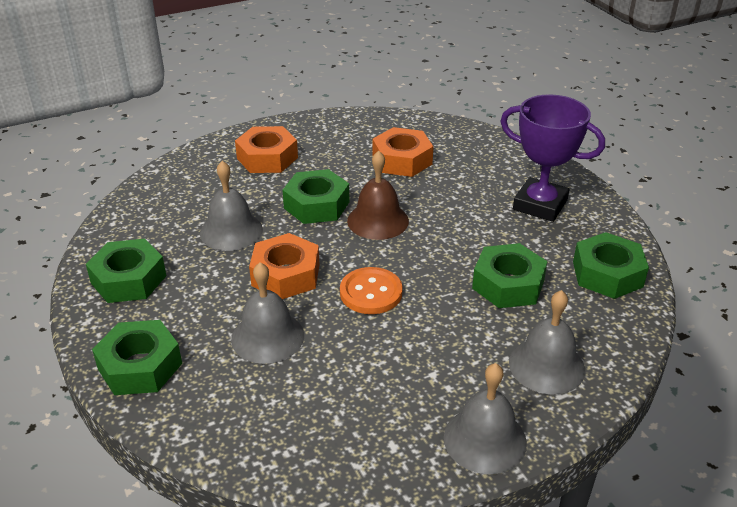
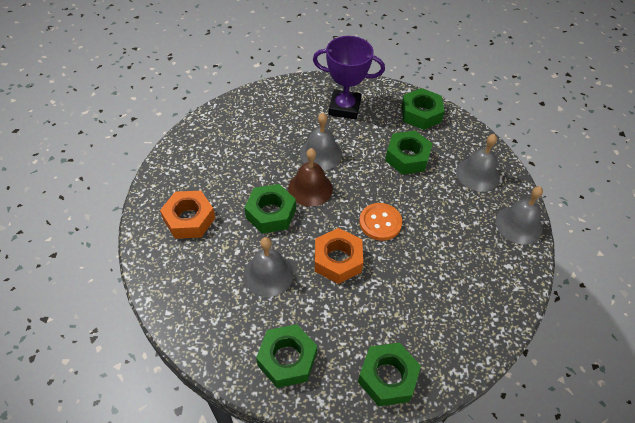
camera: 65 degrees left, 15 degrees up
(267, 337) = (394, 292): grey bell -> grey bell (321, 154)
(402, 160) = (251, 147): orange nut -> none
(540, 205) = (344, 108): purple trophy -> purple trophy turned 45 degrees clockwise

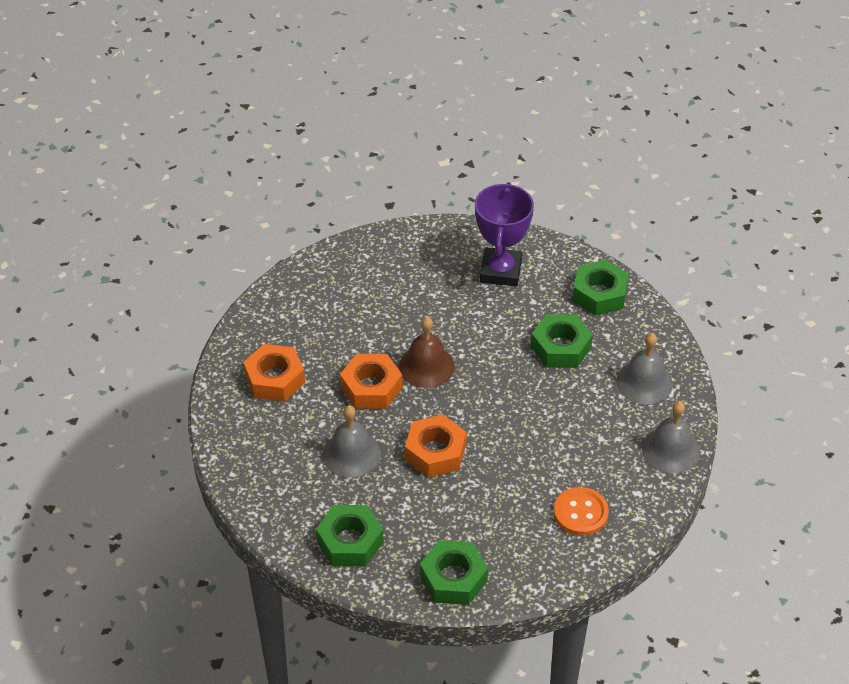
camera: 15 degrees right, 5 degrees down
(271, 213) = (371, 388): green nut -> orange nut
(321, 154) = (452, 326): grey bell -> none
(344, 108) = (500, 271): purple trophy -> purple trophy turned 75 degrees clockwise
(380, 222) = (499, 419): orange button -> orange button (580, 513)

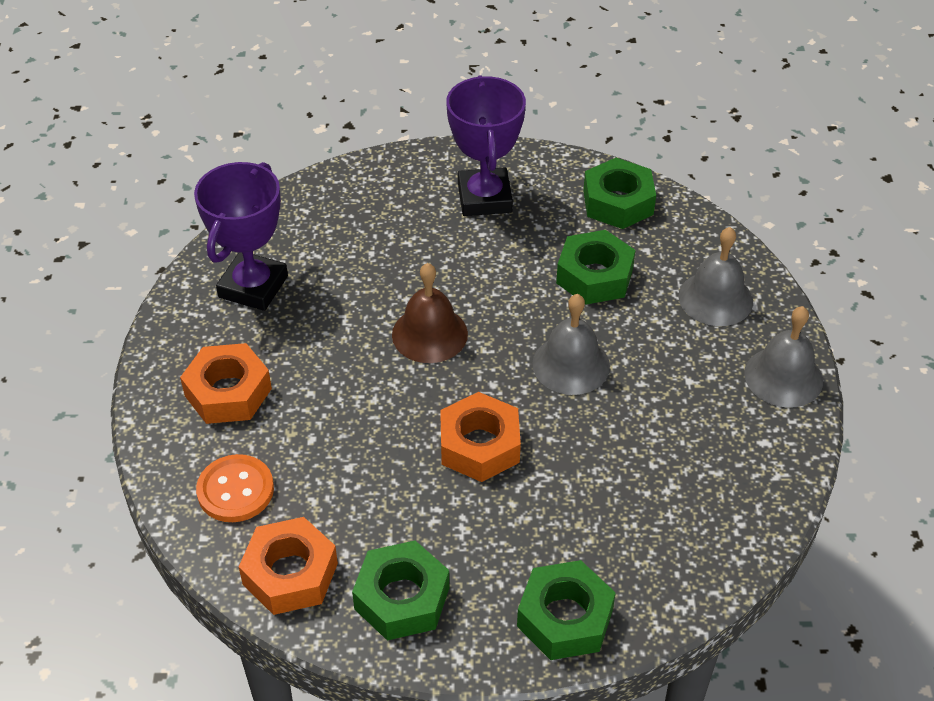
camera: 15 degrees left, 0 degrees up
(313, 306) = (253, 287): none -> purple trophy
(351, 454) = (365, 472): grey bell -> grey bell (571, 364)
(371, 388) = (364, 377): orange nut -> orange nut (290, 574)
(580, 513) = (702, 485): orange button -> orange button (235, 490)

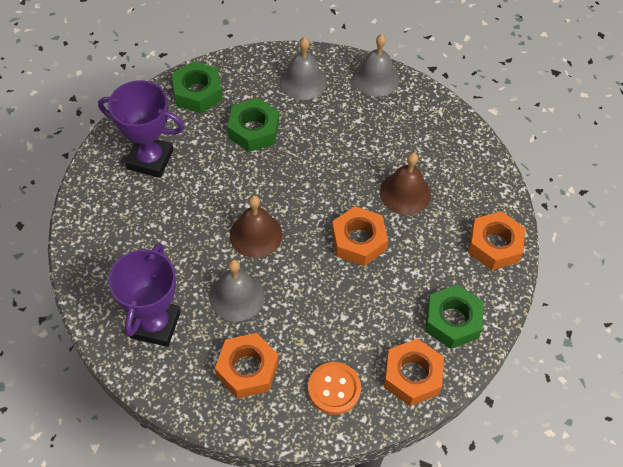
camera: 70 degrees left, 10 degrees up
(253, 287) = (155, 325): purple trophy -> purple trophy turned 60 degrees clockwise
(565, 618) = (494, 245): green nut -> orange nut
(571, 364) = (318, 171): grey bell -> grey bell (237, 296)
(594, 475) = (405, 193): none -> brown bell

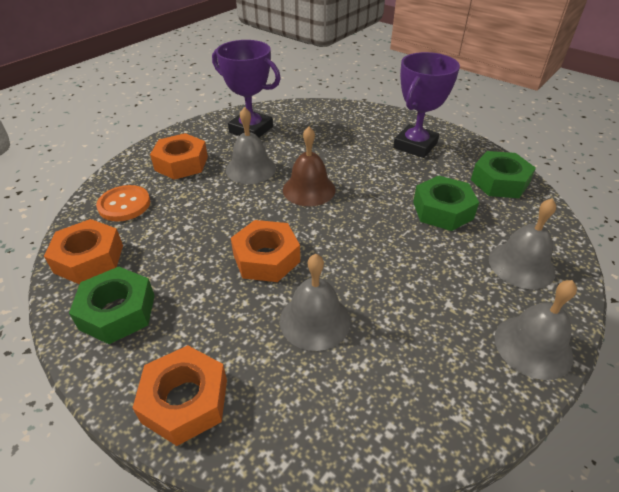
camera: 110 degrees right, 15 degrees down
(405, 193) = (315, 320): brown bell -> grey bell

